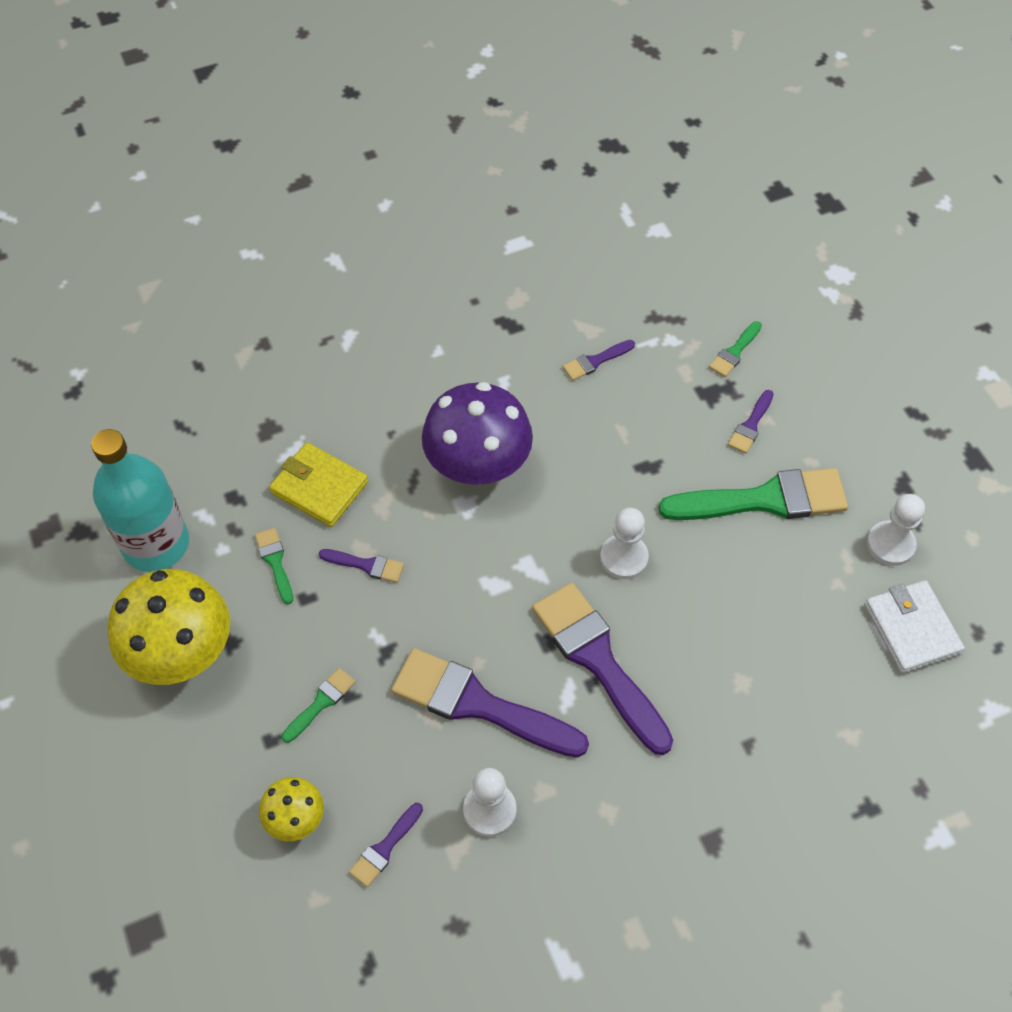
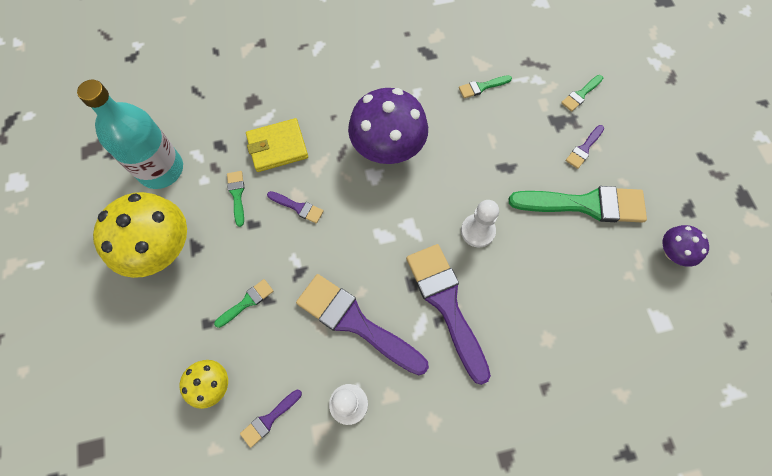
camera: 10 degrees right, 10 degrees up
(319, 487) = (277, 147): yellow wallet -> yellow wallet turned 60 degrees counterclockwise
(595, 361) = (482, 87): purple brush -> green brush
(890, 544) = (672, 252): white pawn -> purple mushroom
(911, 629) = (679, 319): white wallet -> none

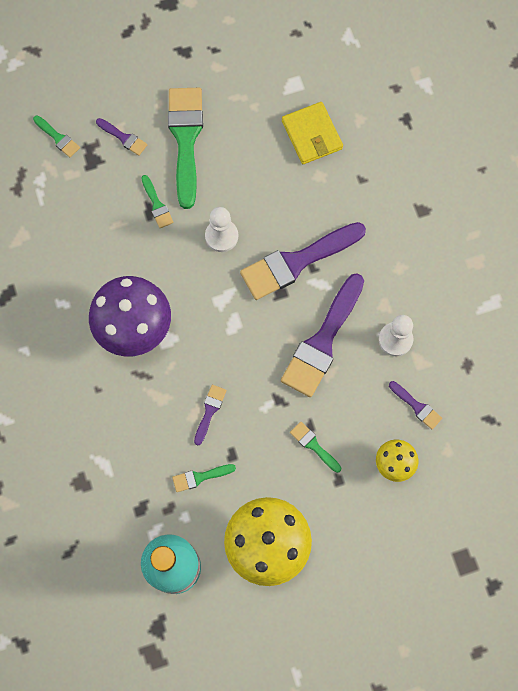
camera: 95 degrees left, 5 degrees up
(277, 147) = (139, 444): yellow wallet -> yellow wallet (312, 135)
(482, 87) = (52, 235): green brush -> green brush (157, 205)
(672, 252) = (229, 69): purple mushroom -> none

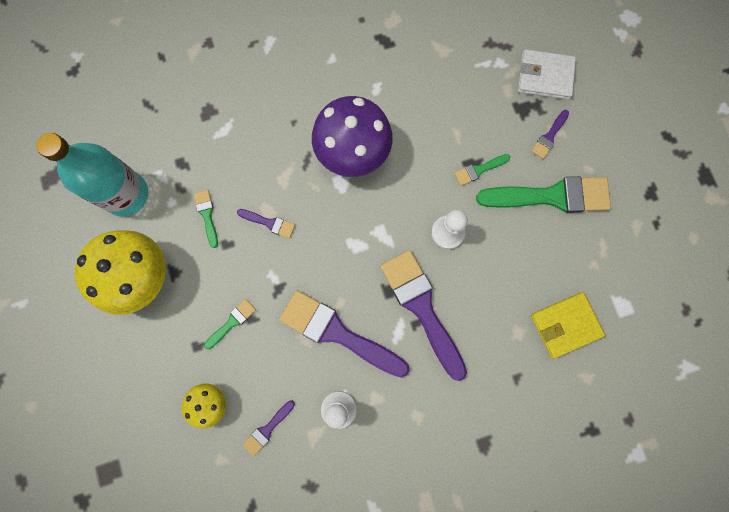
camera: 90 degrees right, 5 degrees up
(58, 138) = (545, 76): green brush -> white wallet

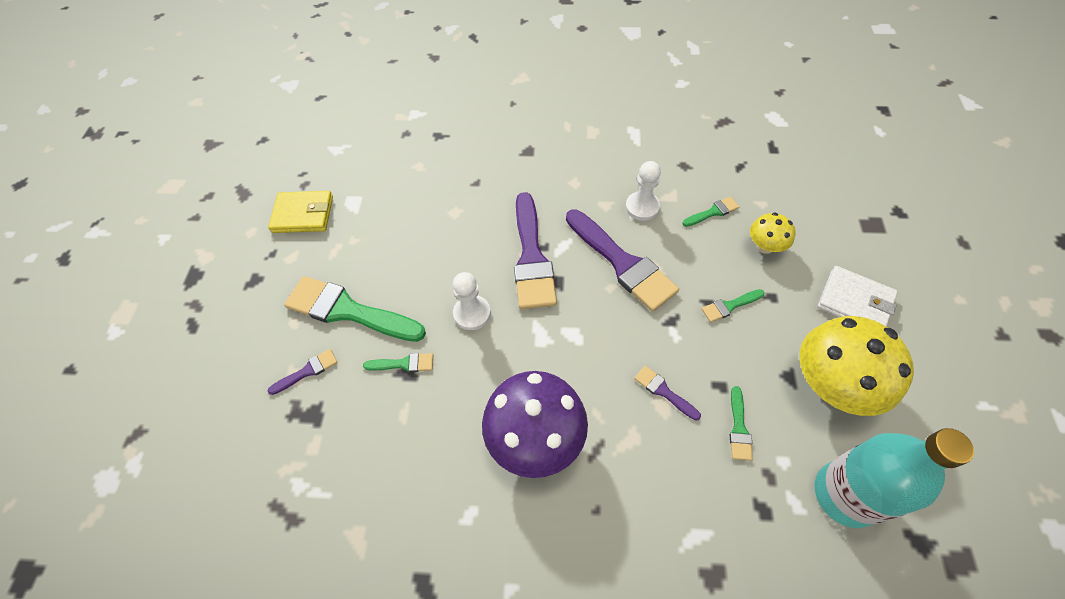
camera: 155 degrees left, 20 degrees down
(267, 429) = (713, 212): purple brush -> green brush
(545, 76) = (260, 444): white wallet -> white wallet (854, 302)
(565, 325) = (411, 205): yellow wallet -> yellow wallet (303, 214)

